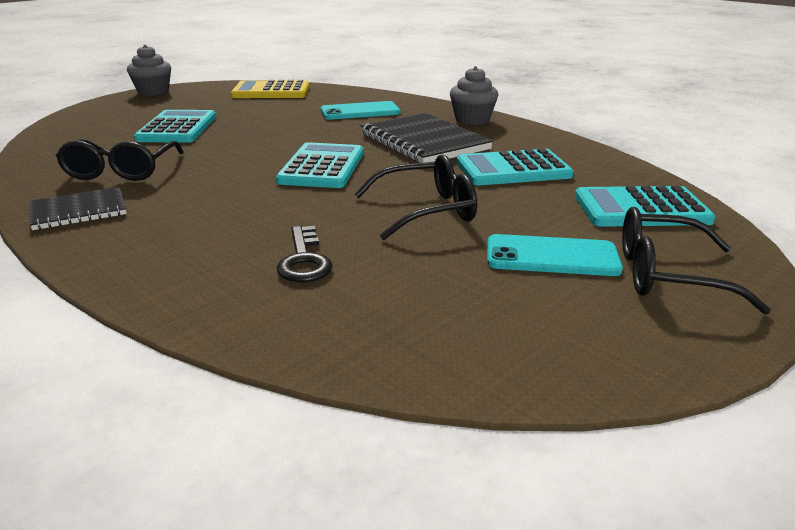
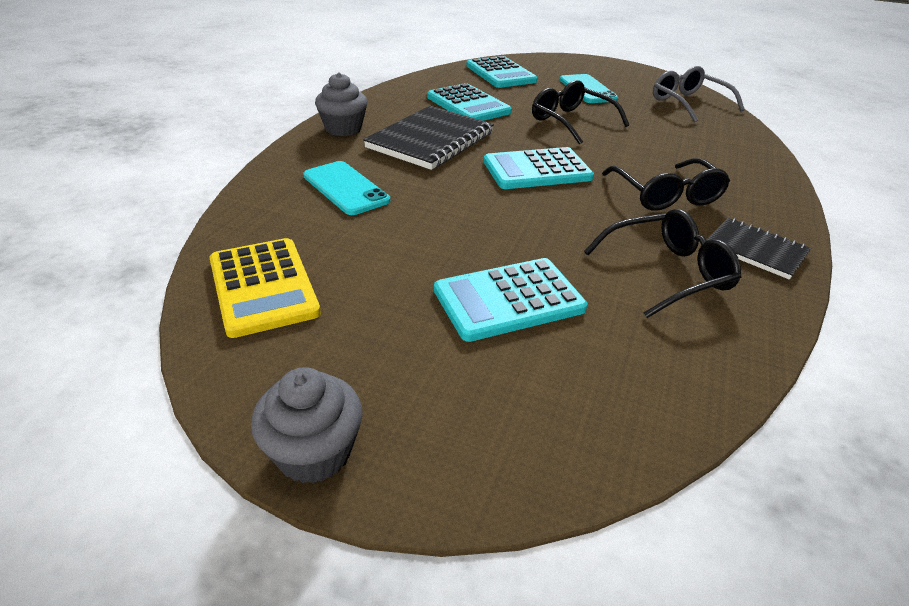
camera: 115 degrees left, 10 degrees up
(304, 260) = (679, 142): black key -> none
(444, 336) = (688, 103): none -> grey glasses
(666, 275) = (574, 70): black glasses -> black glasses (666, 195)

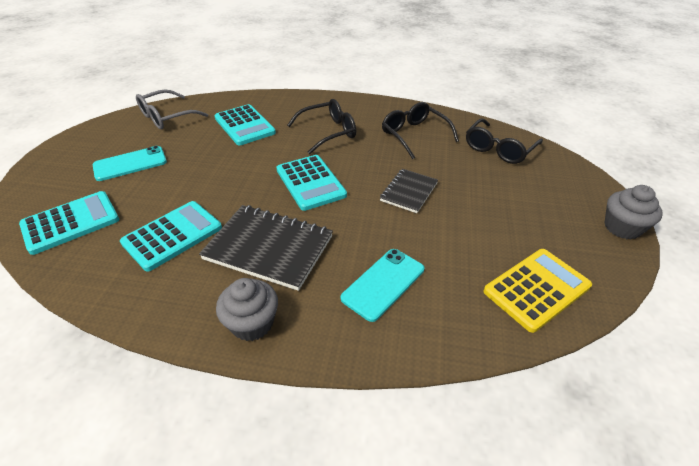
camera: 100 degrees left, 5 degrees up
(509, 300) = (473, 183): turquoise calculator -> turquoise calculator (244, 125)
(571, 121) = (211, 170): black glasses -> black glasses (498, 149)
(755, 250) = (377, 110): black notebook -> black notebook (409, 192)

